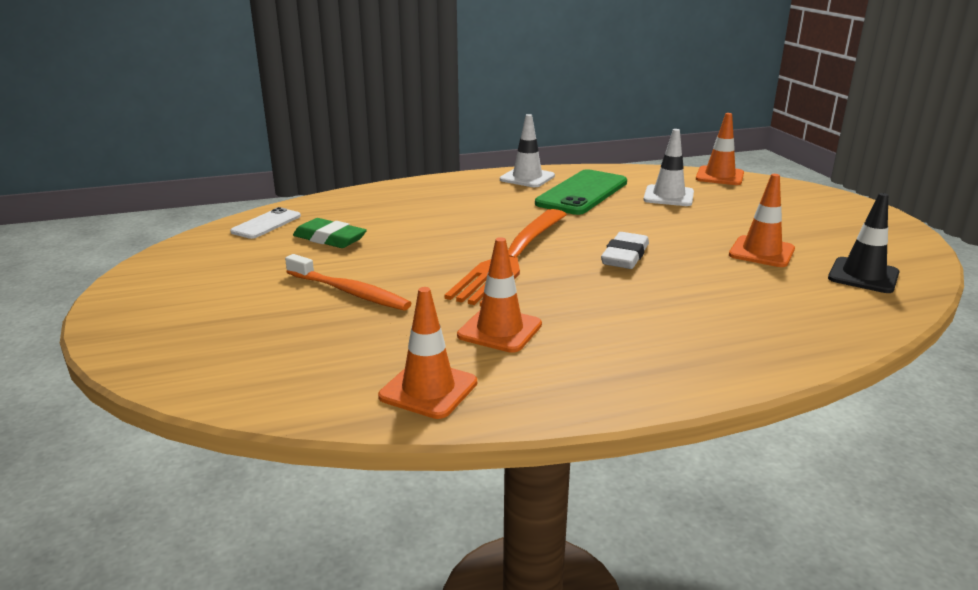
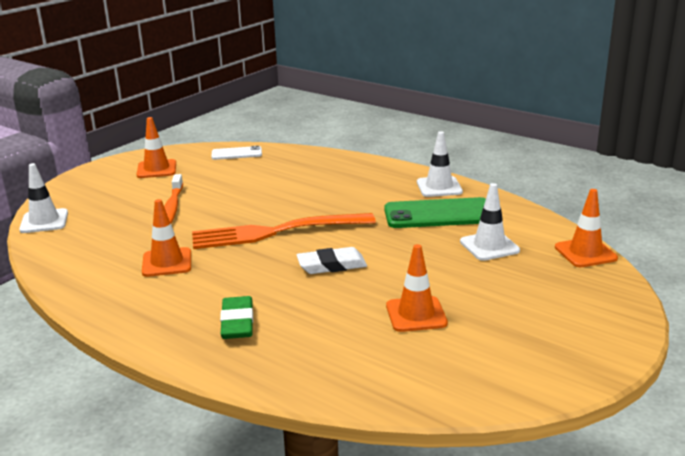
camera: 55 degrees right, 0 degrees up
(221, 385) = (44, 221): none -> white traffic cone
(330, 238) = (238, 175): green eraser -> green eraser (237, 322)
(428, 389) = (80, 268): orange traffic cone -> orange traffic cone (156, 169)
(863, 276) = (425, 371): black traffic cone -> none

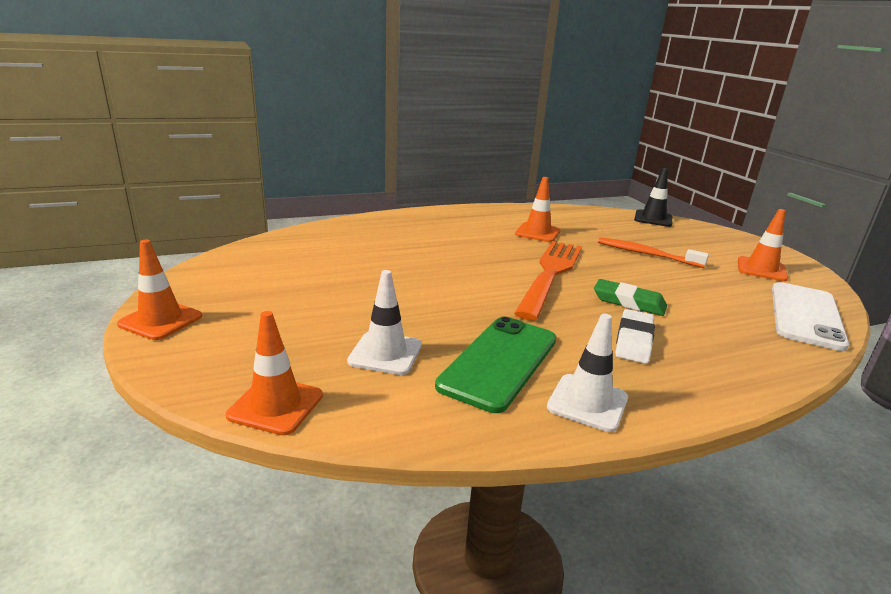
camera: 120 degrees right, 0 degrees up
(44, 221) = (653, 219): white traffic cone -> black traffic cone
(236, 154) = (805, 315): white phone -> white phone, size x1.79
(237, 322) = (424, 230): green eraser -> green eraser (629, 302)
(332, 265) = (458, 274): white eraser -> white eraser (633, 340)
(416, 314) = (339, 274): orange traffic cone -> orange traffic cone (160, 320)

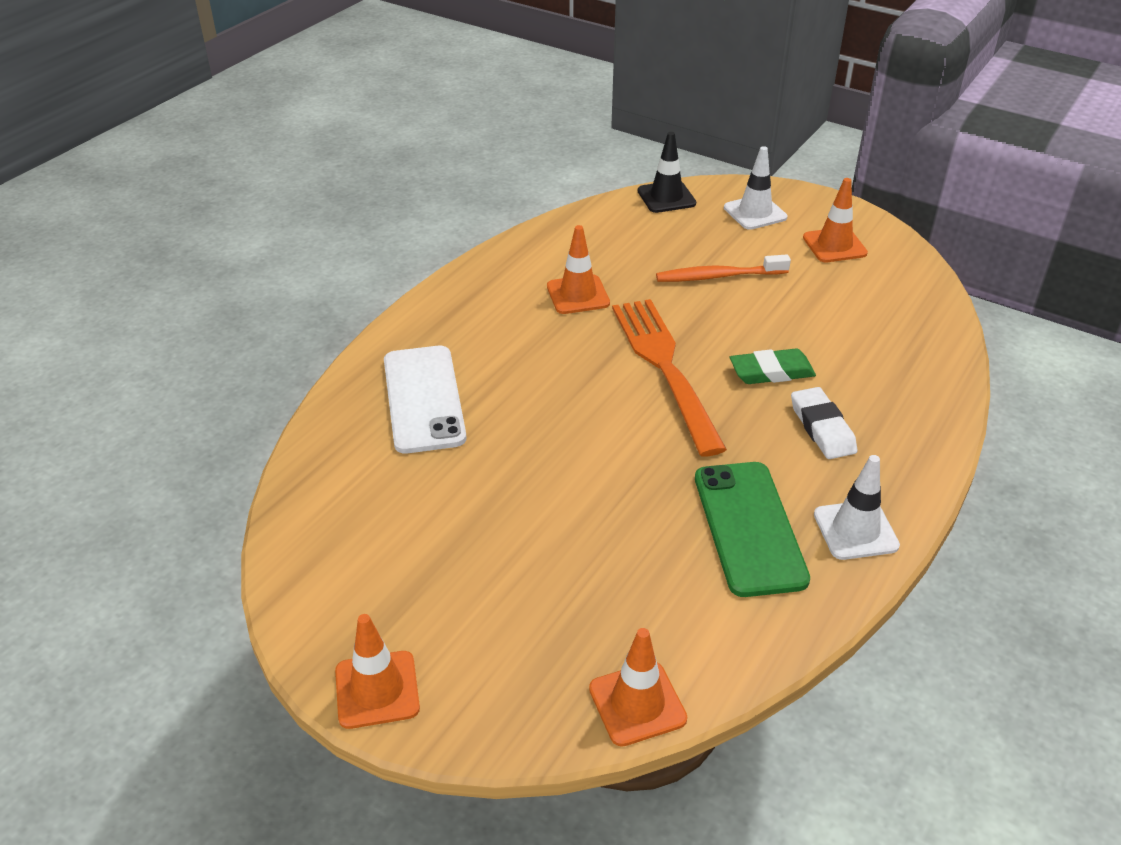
camera: 35 degrees left, 15 degrees up
(385, 353) = (648, 582): white traffic cone -> white traffic cone (755, 213)
(805, 315) = (916, 305): white phone -> white phone (423, 399)

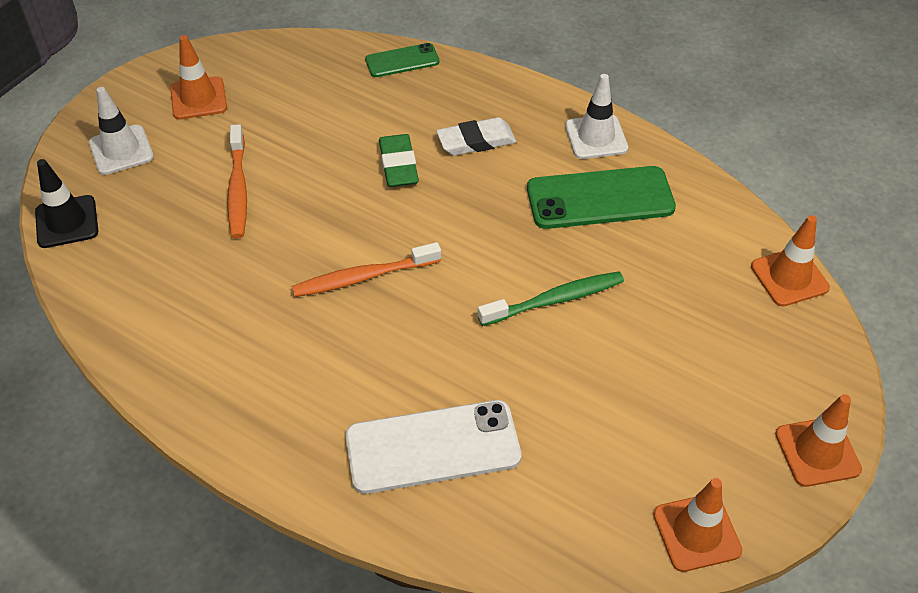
camera: 90 degrees left, 10 degrees up
(578, 295) = (254, 308): orange traffic cone -> orange traffic cone (696, 532)
(592, 482) = (554, 300): none -> green toothbrush
(616, 354) = (364, 277): none -> orange toothbrush
(665, 368) = (388, 240): orange fork -> none
(940, 371) = (402, 61): none -> green phone

